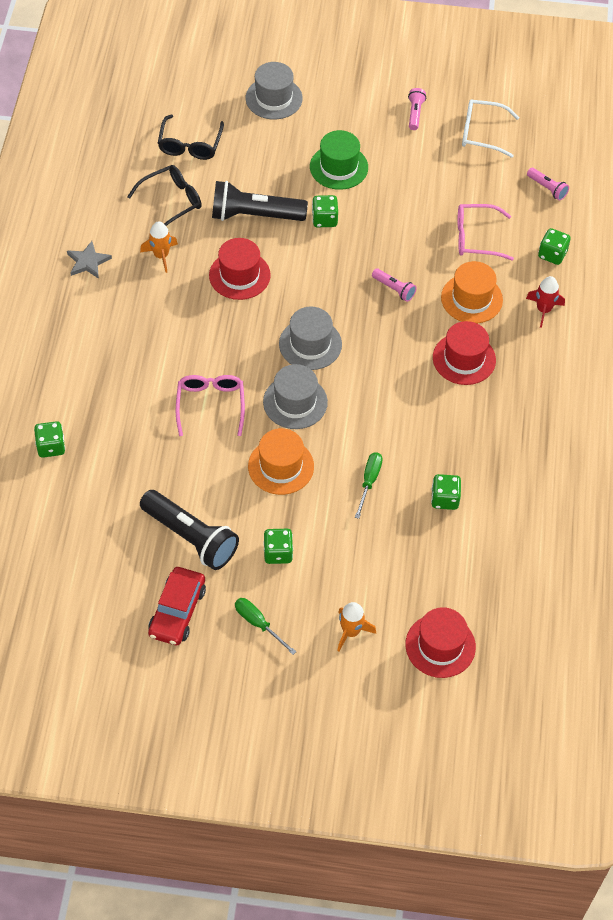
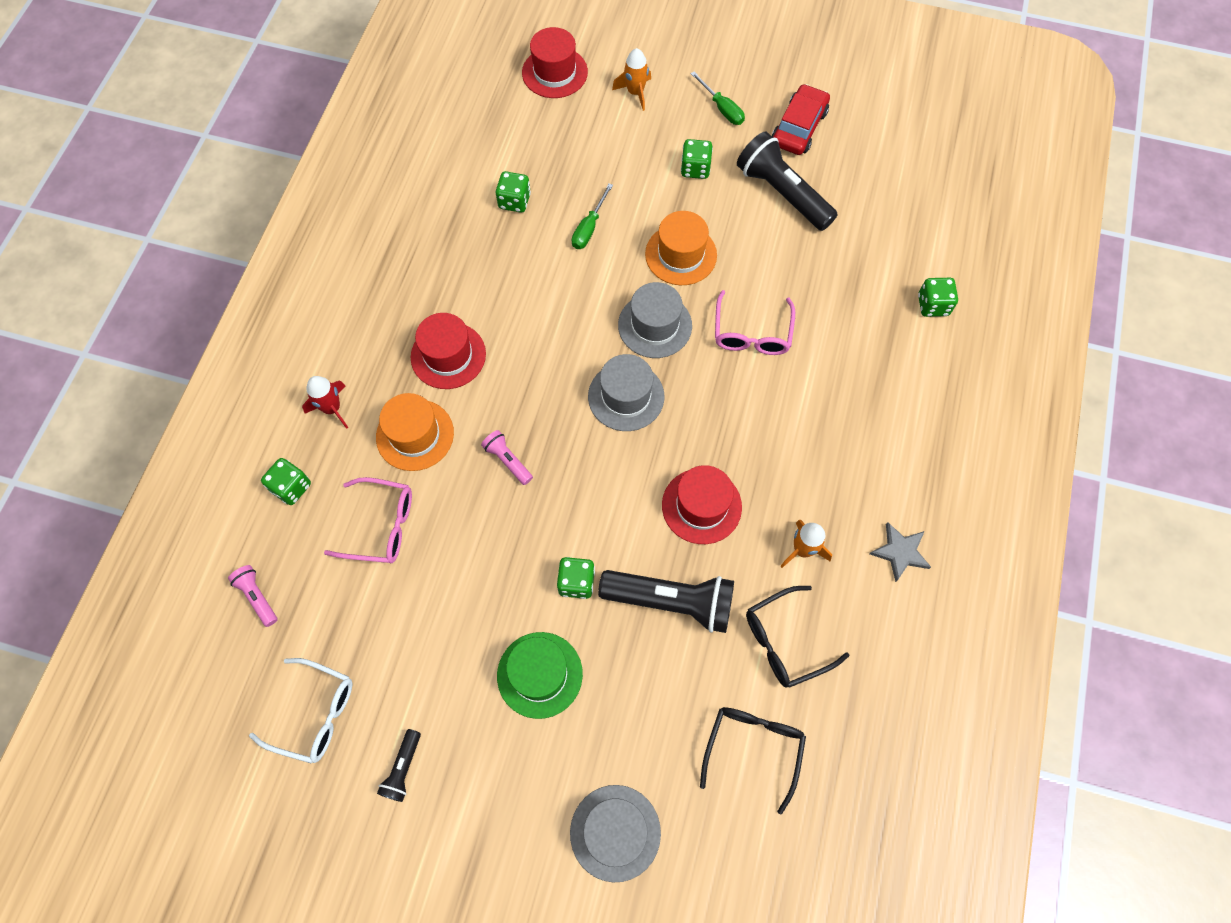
camera: 170 degrees left, 10 degrees up
(415, 113) = (403, 769): pink flashlight -> black flashlight

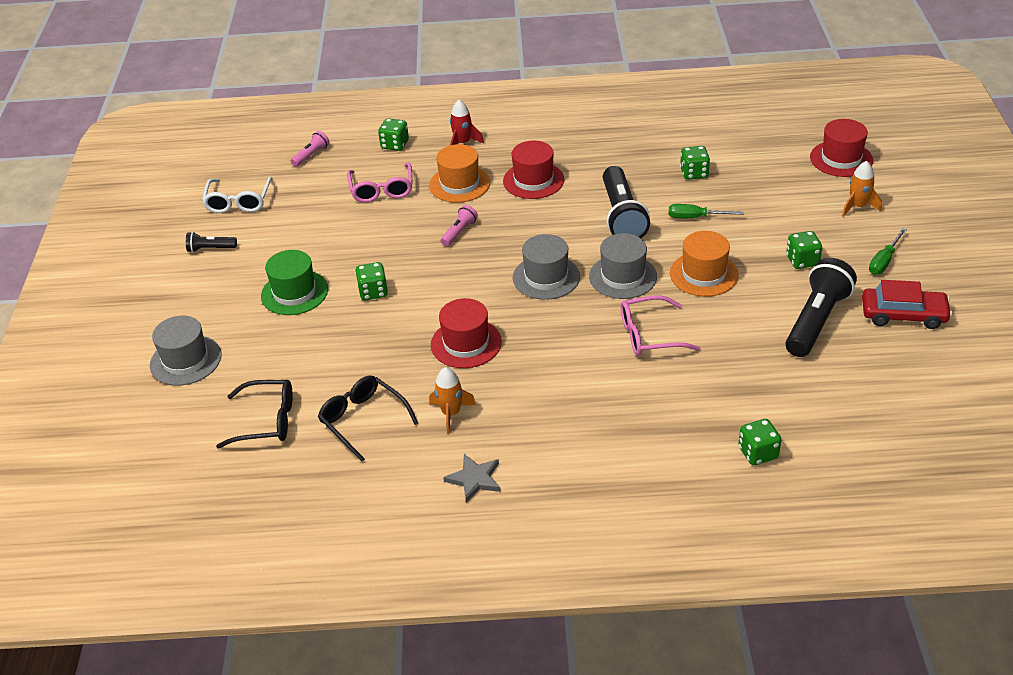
camera: 75 degrees right, 25 degrees down
(672, 602) = (375, 346): black flashlight -> black flashlight (622, 216)

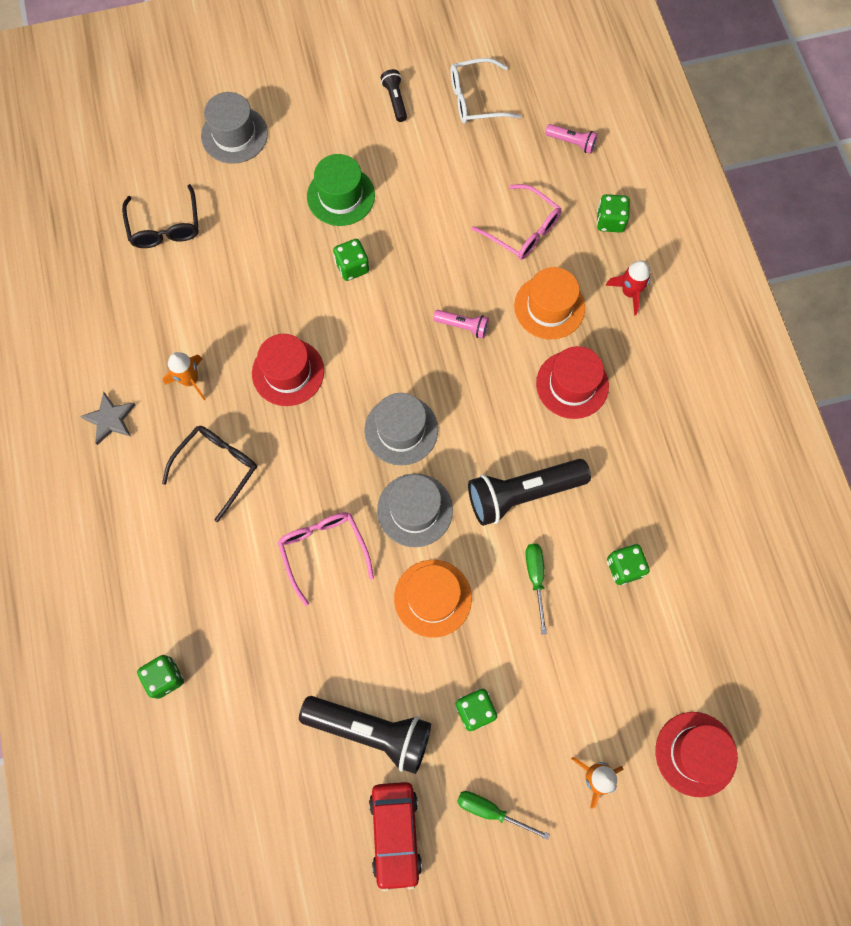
camera: 75 degrees right, 30 degrees up
(363, 420) = (174, 306): black glasses -> black glasses (217, 468)
(382, 190) = (523, 230): pink glasses -> pink glasses turned 120 degrees counterclockwise

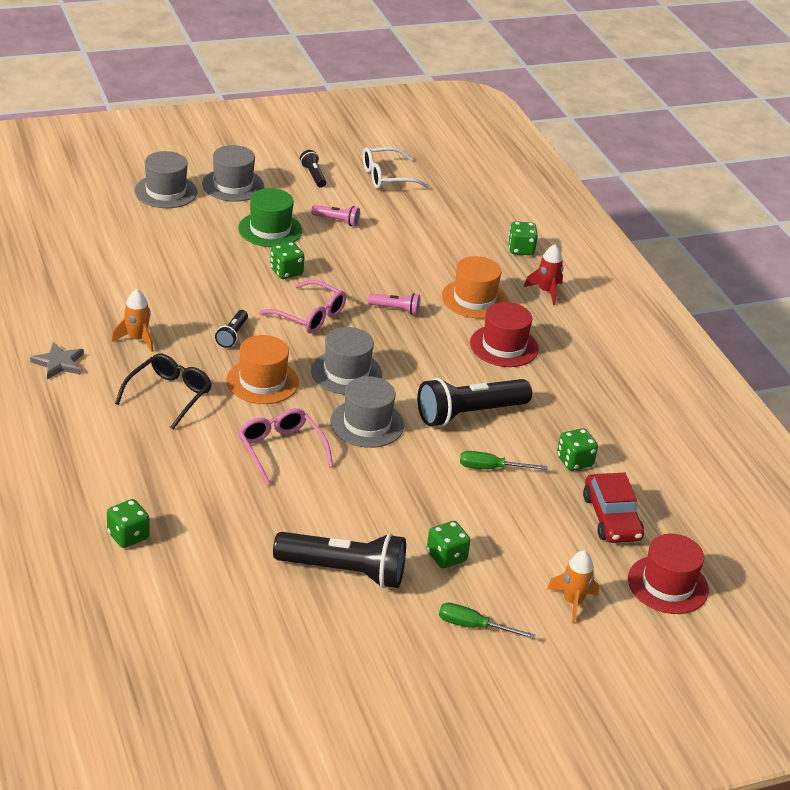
camera: 10 degrees left, 35 degrees down
(165, 226) = (104, 244): black glasses -> none
(288, 372) = (232, 335): red hat -> black flashlight
(306, 121) = (233, 185): none -> grey hat
(395, 833) = (378, 644): red car -> red car (611, 518)
(433, 598) = (393, 481): orange hat -> orange hat (262, 381)
(523, 230) = (442, 253): pink glasses -> pink glasses (310, 316)
(535, 578) = (491, 468): green screwdriver -> green screwdriver turned 75 degrees counterclockwise
(572, 143) = (478, 203): pink flashlight -> pink flashlight (337, 221)

